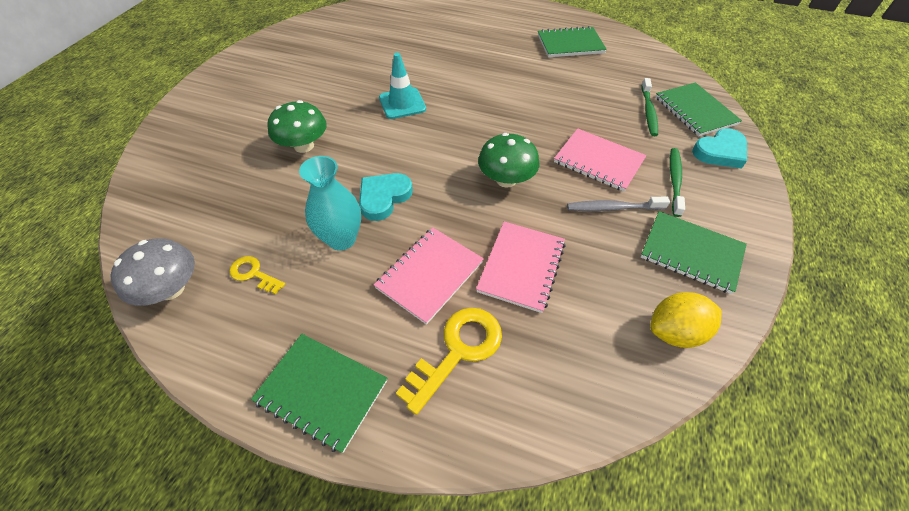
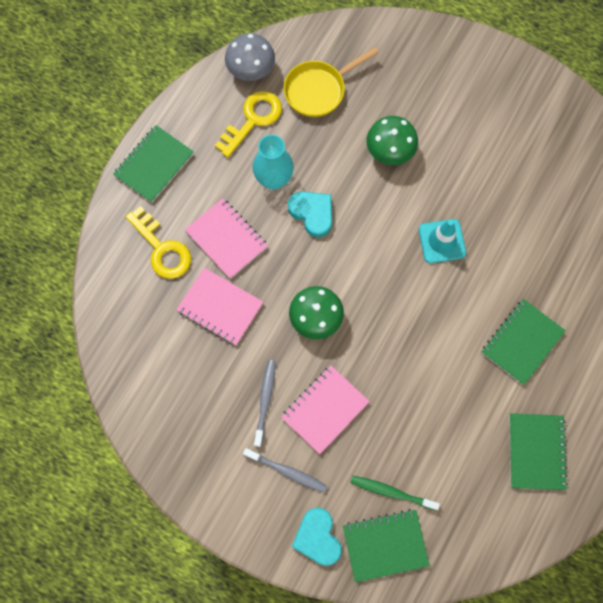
camera: 100 degrees right, 20 degrees up
(218, 212) = (319, 90): none -> yellow pan
(254, 274) = (253, 120): yellow key -> yellow key, size x1.79
(674, 181) = (287, 471): green toothbrush -> grey toothbrush
(675, 331) = (142, 400): yellow lemon -> none
(691, 253) = (205, 446): green notebook -> green notebook (522, 342)

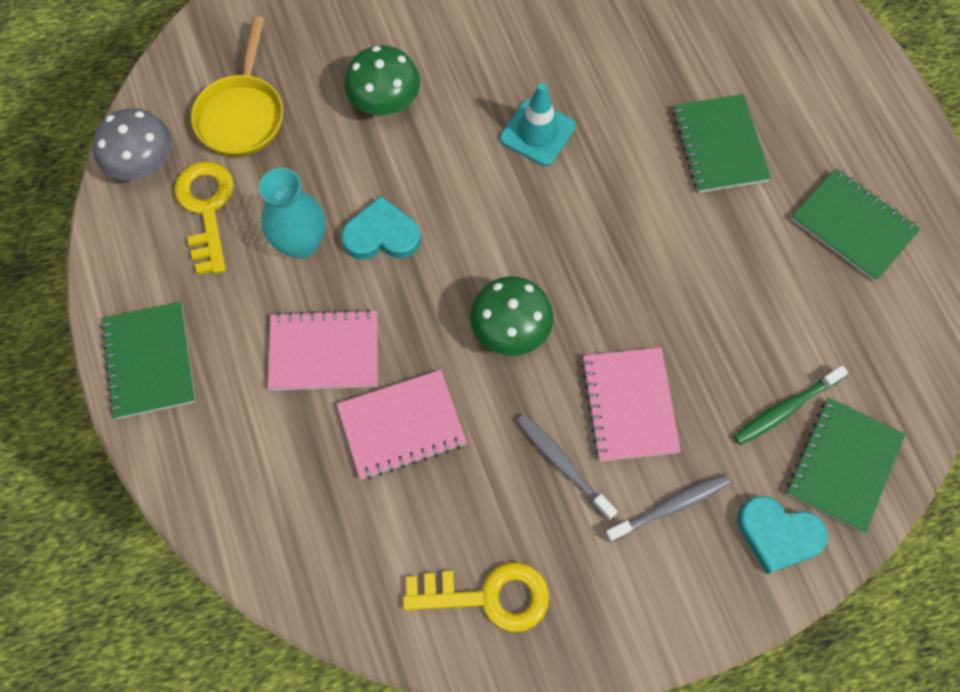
camera: 50 degrees left, 5 degrees down
(162, 248) = (265, 436): yellow key -> yellow key (488, 596)

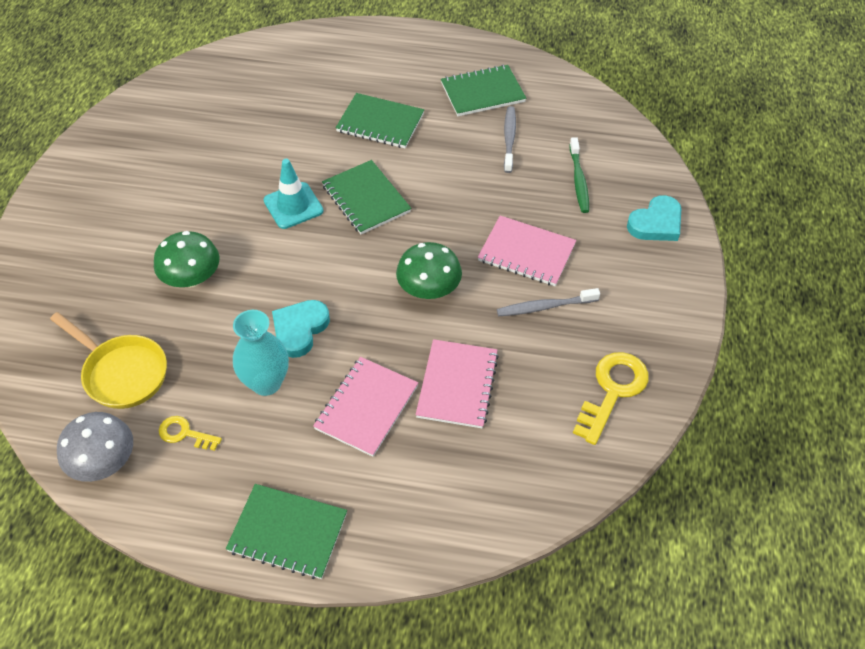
camera: 60 degrees left, 15 degrees down
(206, 209) = (185, 434): yellow key -> yellow key, size x0.56
(670, 507) = (607, 266): grey toothbrush -> grey toothbrush (509, 139)
(843, 465) = (630, 173): green notebook -> green notebook (366, 199)

